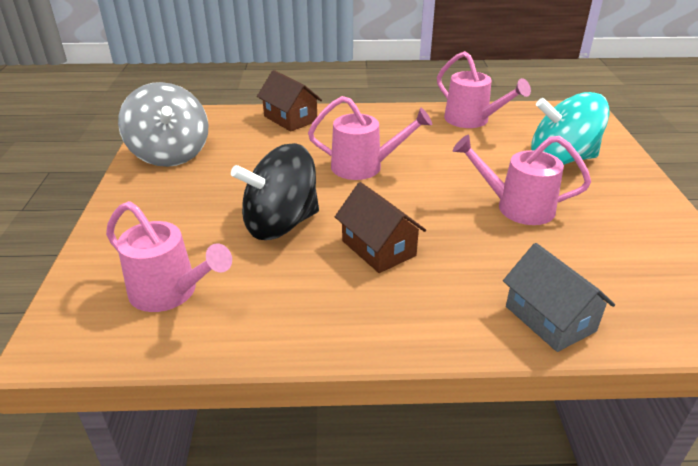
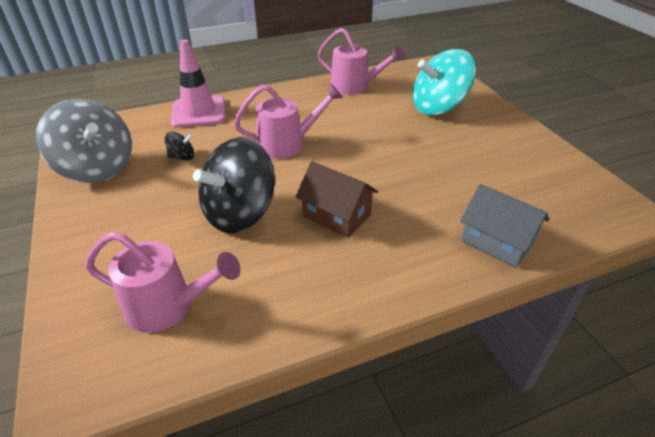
camera: 20 degrees left, 5 degrees up
(252, 159) = (182, 157): none -> black spinning top
(290, 119) = (198, 112): brown house -> pink traffic cone
(516, 207) = (425, 154): pink watering can -> none

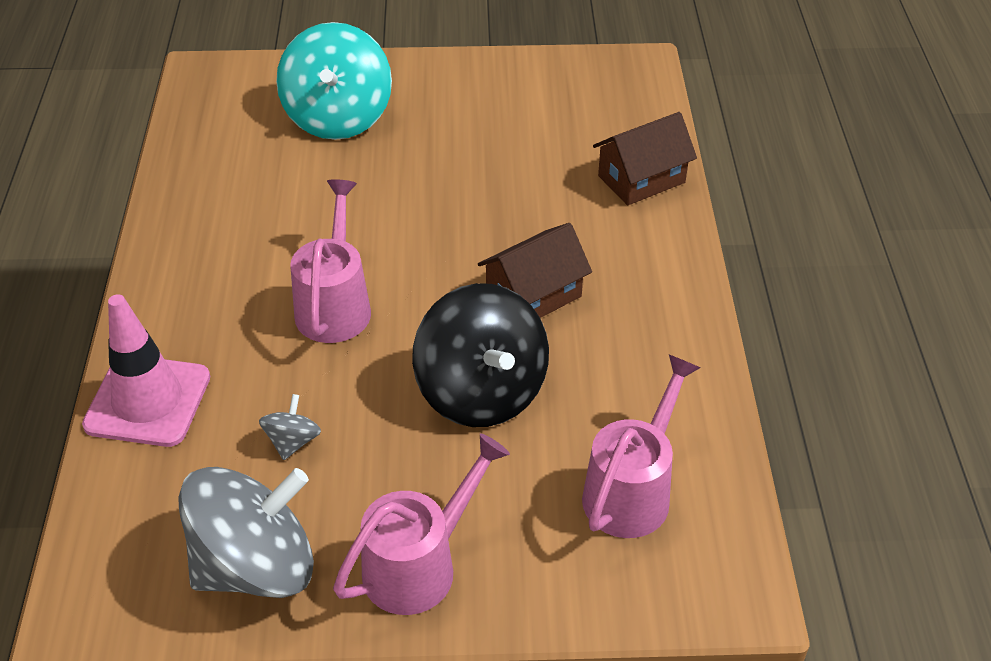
camera: 70 degrees left, 5 degrees up
(182, 157) = (292, 441): black spinning top -> grey spinning top
(355, 87) = (208, 181): pink watering can -> pink watering can (420, 564)
(497, 242) = (641, 179): grey house -> brown house

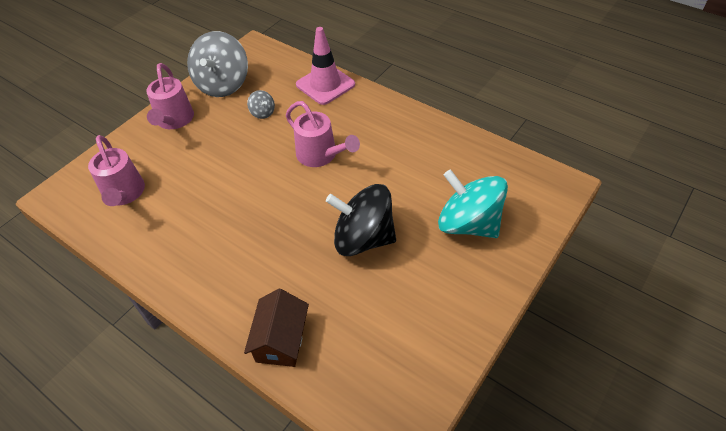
camera: 130 degrees right, 5 degrees up
(482, 392) = (221, 177): black spinning top -> black spinning top (363, 238)
(533, 295) = (251, 228): brown house -> none

